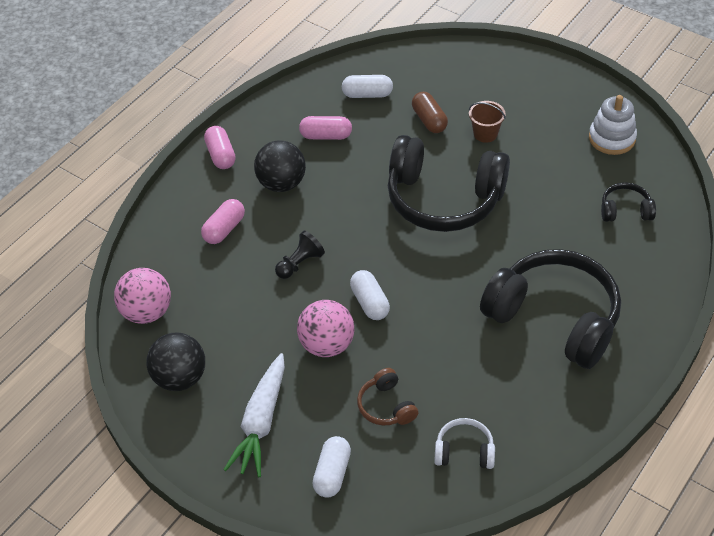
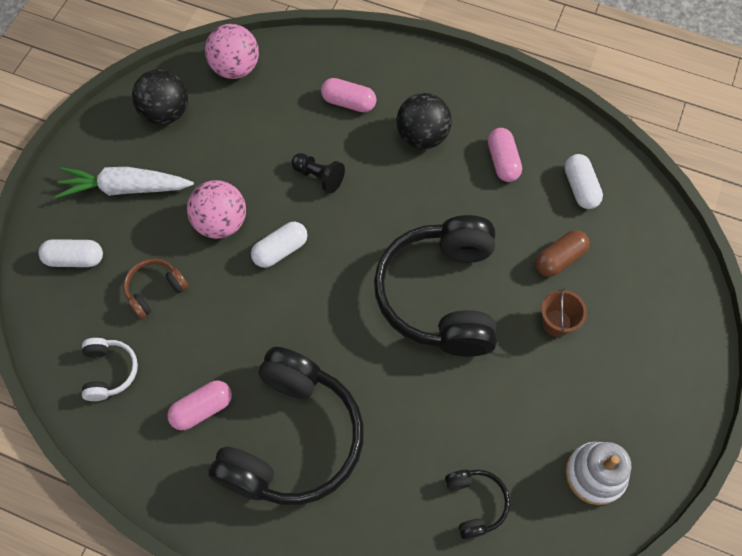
camera: 75 degrees right, 15 degrees up
(221, 155) = (446, 75): pink capsule -> pink capsule (202, 409)

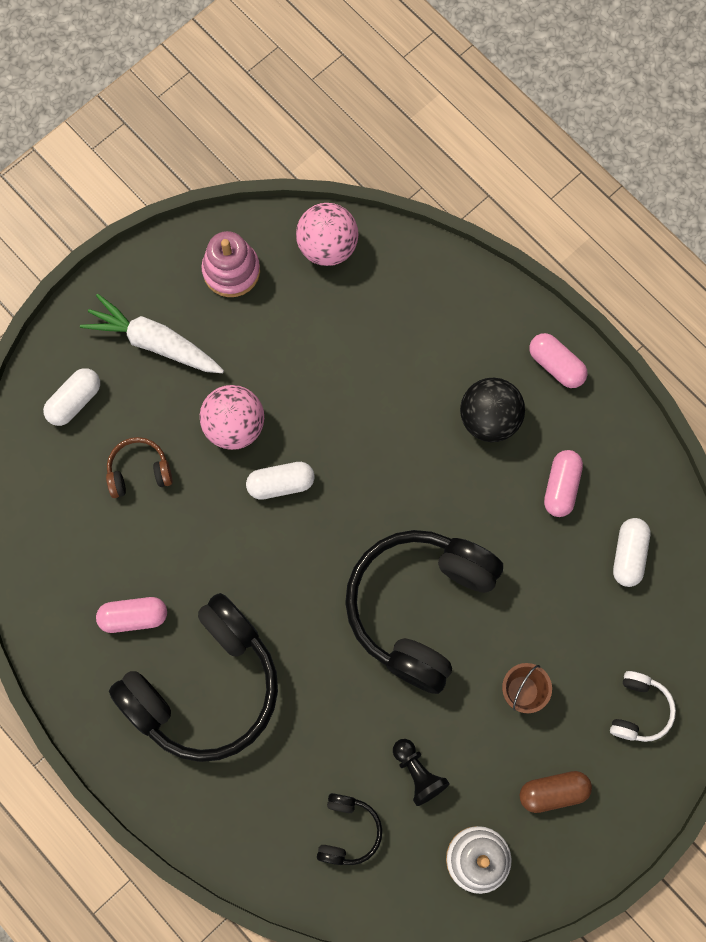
camera: 25 degrees right, 10 degrees up
(75, 259) = (74, 401): white capsule -> white capsule turned 75 degrees counterclockwise
(110, 371) = (62, 538): white headphones -> white headphones (639, 710)
(166, 113) = (231, 271): black ball -> pink stacking toy
(319, 177) = (357, 418): black pawn -> black pawn (417, 773)
(348, 102) = (430, 342): pink capsule -> pink capsule (556, 365)
(559, 259) = (562, 624): brown capsule -> brown capsule (553, 792)

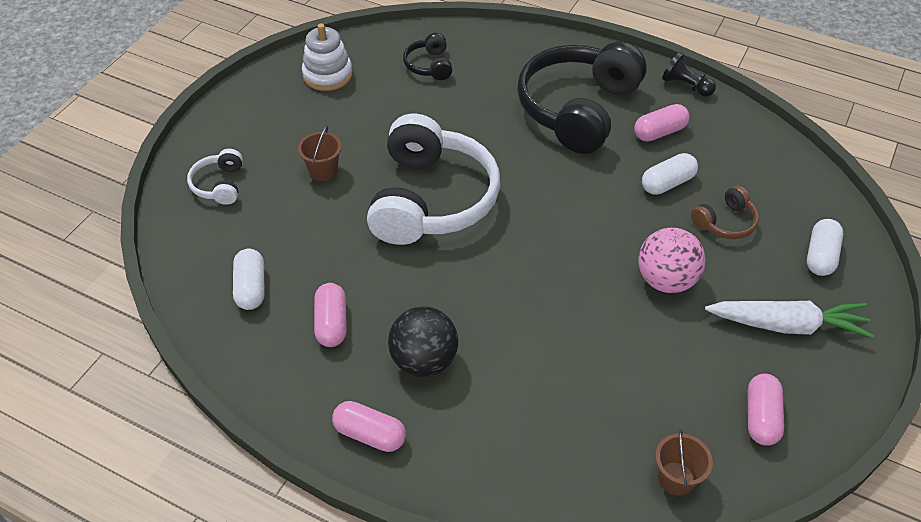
camera: 160 degrees right, 25 degrees down
(231, 271) = (761, 417): pink stacking toy -> pink capsule
(281, 484) = (597, 249): white capsule -> white capsule (667, 183)
(327, 247) = (676, 478): pink ball -> brown bucket
(417, 773) = (390, 105): black pawn -> black pawn (686, 86)
(419, 607) = (431, 199): black headphones -> white headphones
(553, 792) = (280, 121): brown capsule -> none

